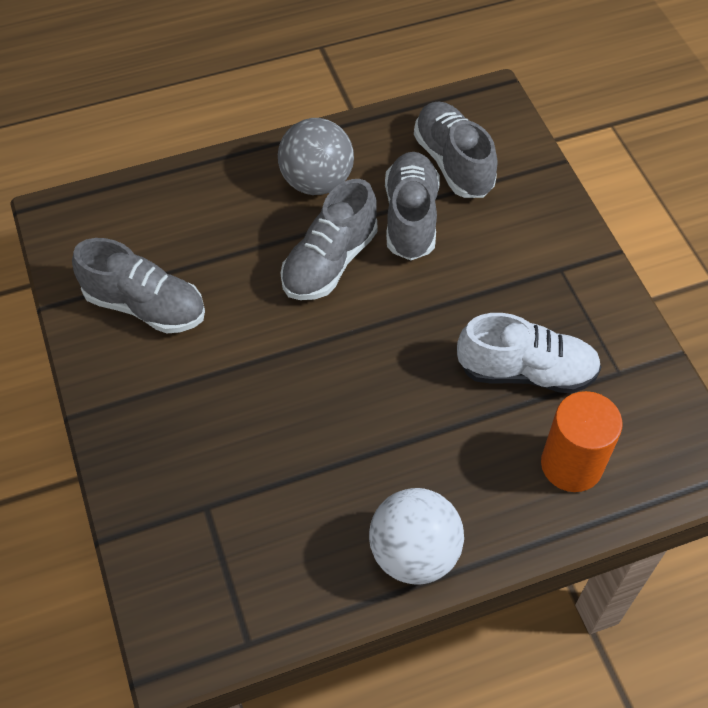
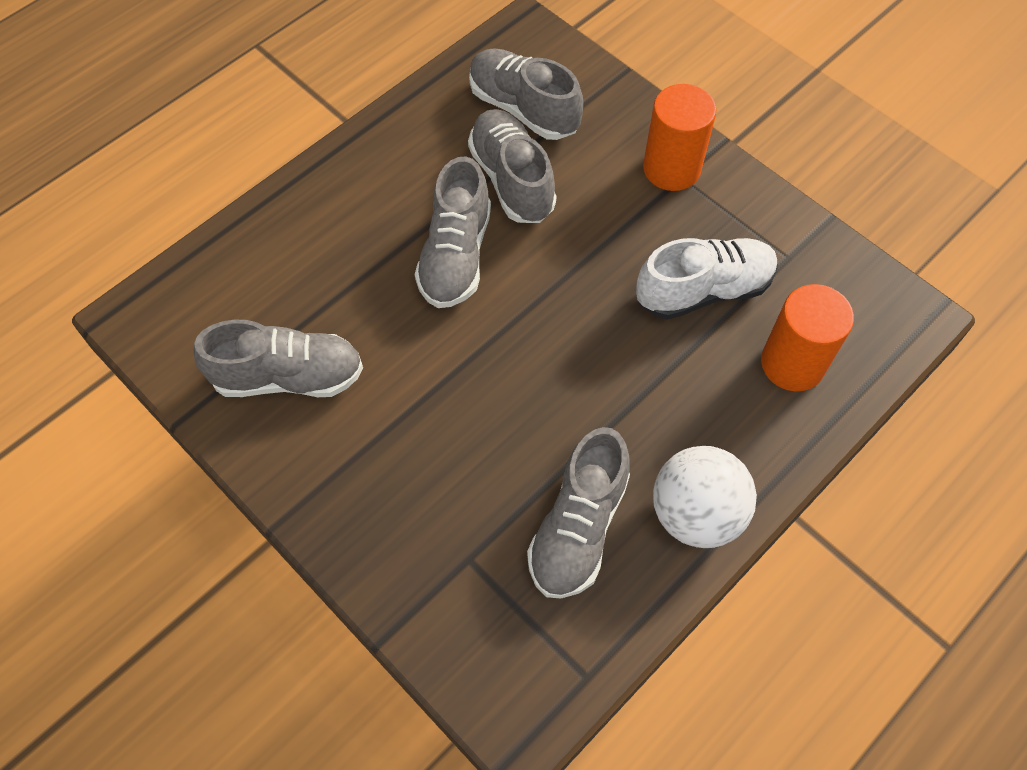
camera: 25 degrees left, 5 degrees up
(308, 521) = (578, 527): none -> grey shoe
(316, 181) = (397, 177): grey ball -> none
(555, 258) = (671, 168): none -> orange cylinder

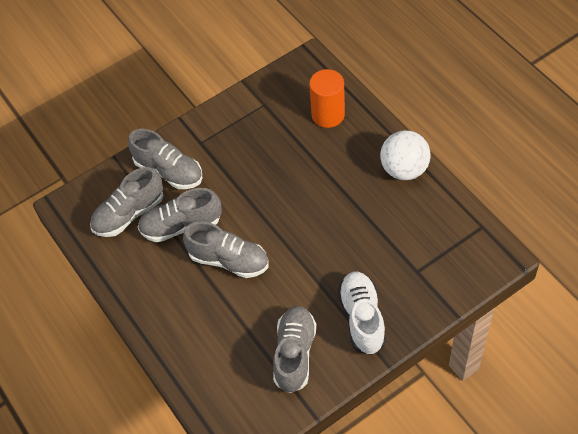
camera: 75 degrees left, 5 degrees down
(578, 527) = (405, 220): grey shoe -> grey shoe (169, 171)
(671, 168) = (193, 146): orange cylinder -> none
(704, 290) = (277, 144): white shoe -> white shoe (362, 318)

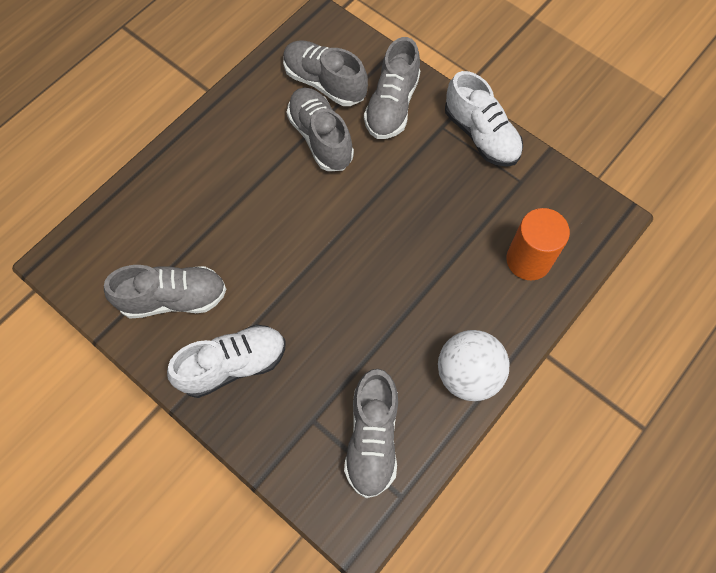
camera: 70 degrees right, 10 degrees up
(216, 119) = (481, 135): none -> white shoe
(229, 260) = (285, 198): grey shoe -> grey shoe (372, 438)

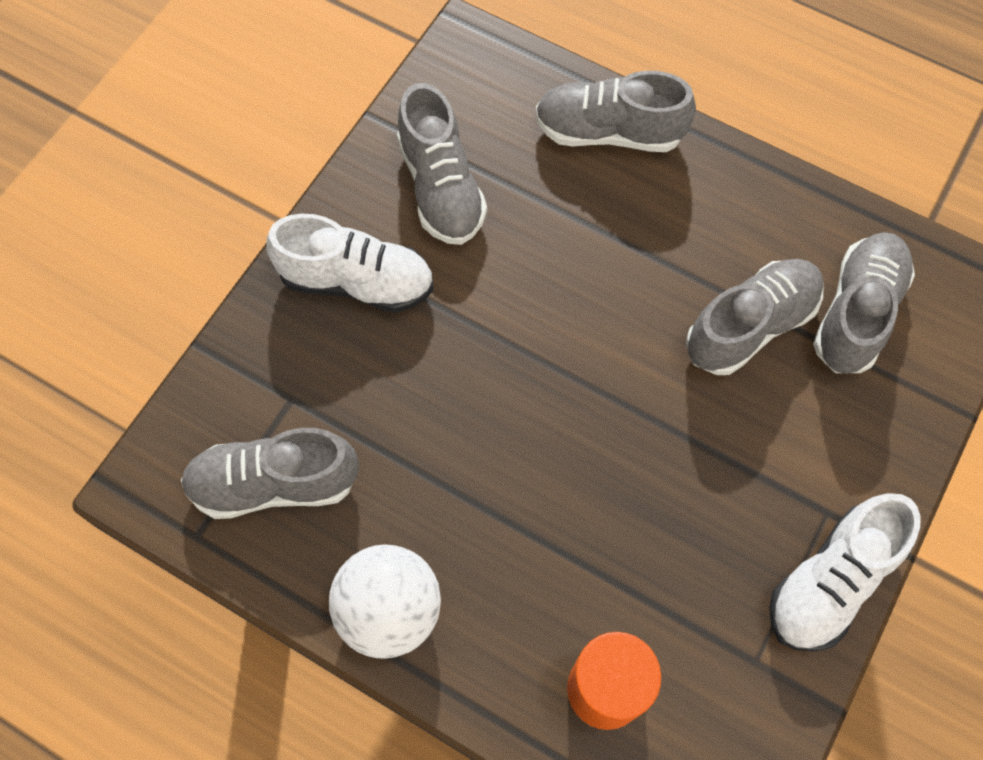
camera: 80 degrees right, 0 degrees up
(233, 365) = (357, 281): white shoe -> white shoe turned 45 degrees counterclockwise
(392, 105) = (845, 424): grey shoe -> grey shoe (609, 132)

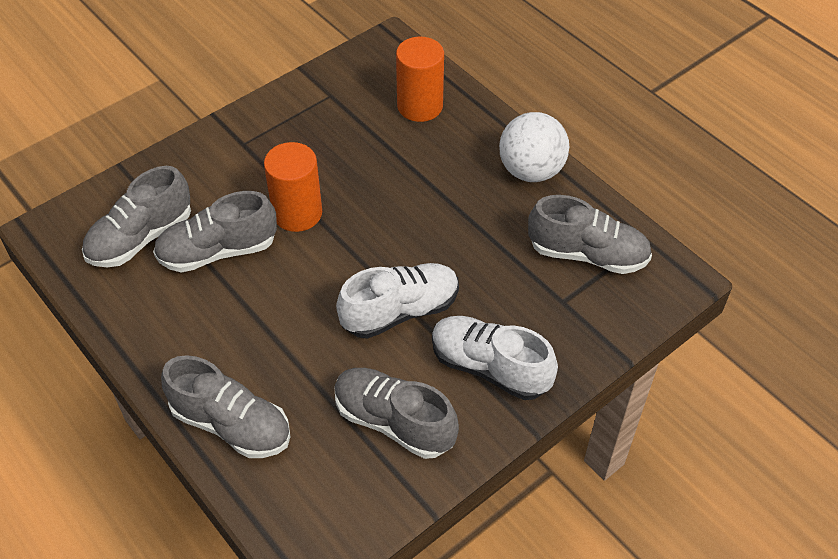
camera: 160 degrees left, 15 degrees down
(441, 187) = (394, 422): grey shoe -> grey shoe turned 60 degrees counterclockwise
(684, 417) = (297, 213): none -> orange cylinder
(831, 581) = (265, 114): white shoe -> white shoe (400, 311)

